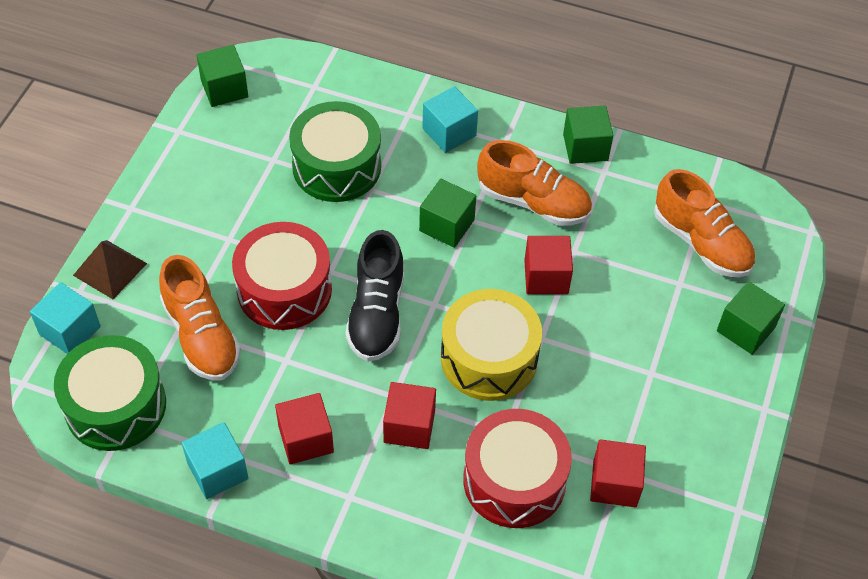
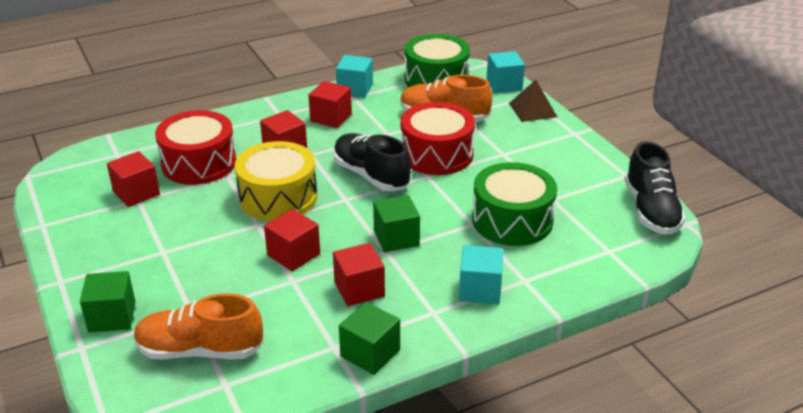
camera: 135 degrees right, 20 degrees down
(224, 89) = (651, 210): green cube -> black shoe
(533, 202) = (359, 289): orange shoe -> red cube

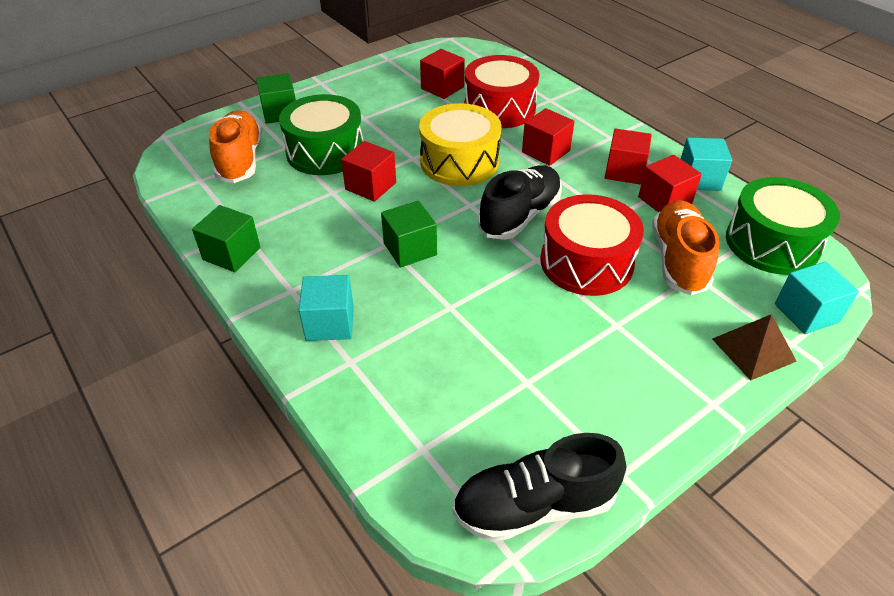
camera: 80 degrees right, 10 degrees up
(359, 289) = (323, 234): red cube -> red cube (664, 200)
(512, 220) = (466, 343): green drum -> green drum (325, 152)

